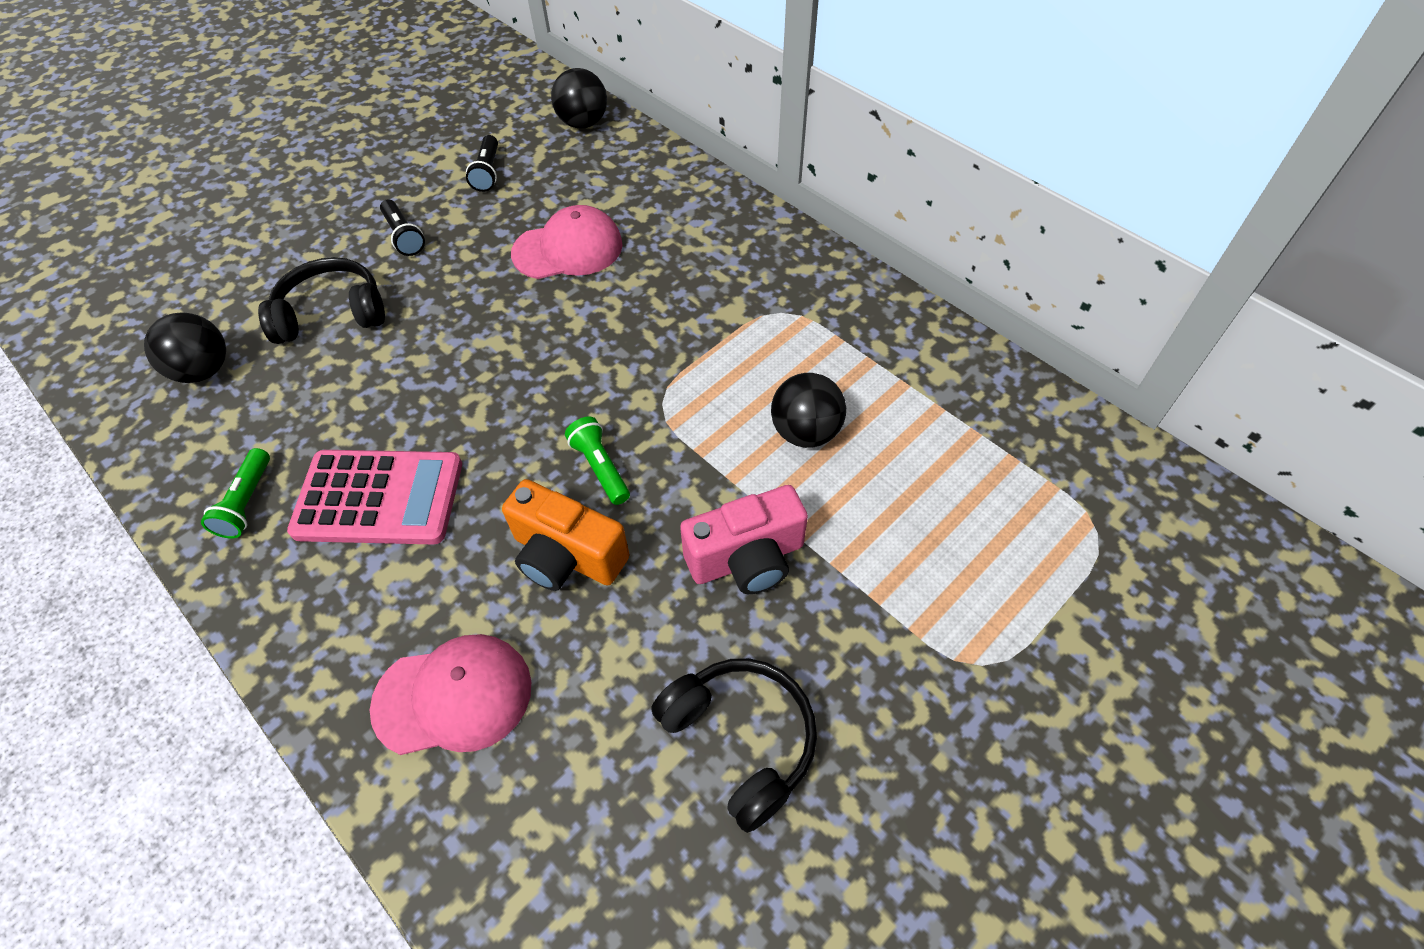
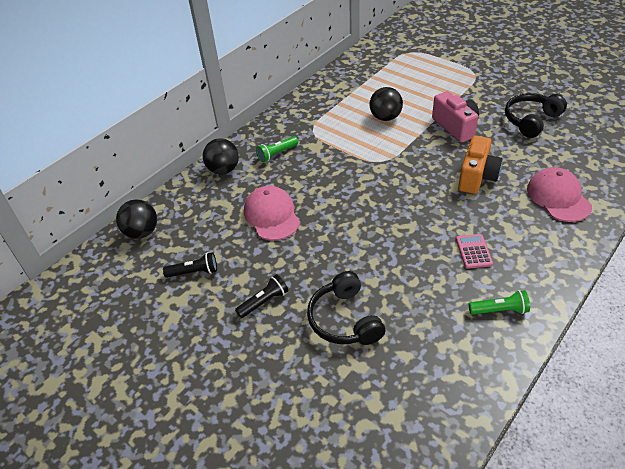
camera: 95 degrees left, 10 degrees down
(204, 370) = (410, 378): black ball -> black ball (223, 170)
(379, 498) = (473, 251): pink calculator -> pink calculator, size x0.49
(600, 467) = (425, 175): green flashlight -> green flashlight (277, 153)

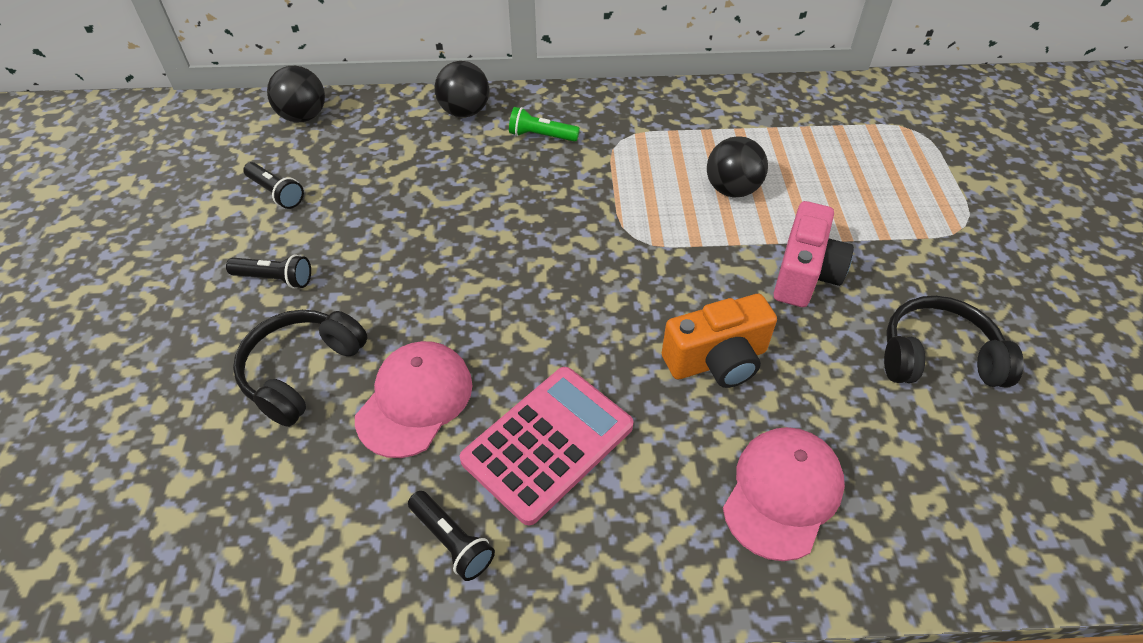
camera: 45 degrees right, 5 degrees up
(272, 215) = (425, 198): pink cap -> pink cap (415, 400)
(473, 251) = (548, 443): pink calculator -> pink calculator, size x2.02
(499, 310) = (452, 541): green flashlight -> black flashlight

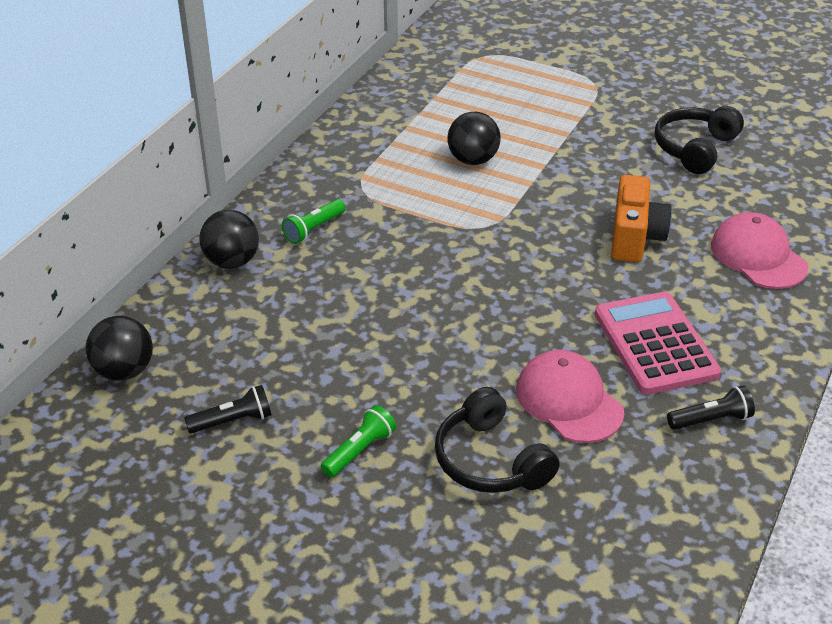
camera: 60 degrees left, 10 degrees down
(275, 279) = (359, 451): black flashlight -> green flashlight
(805, 274) = (585, 166): pink camera -> none

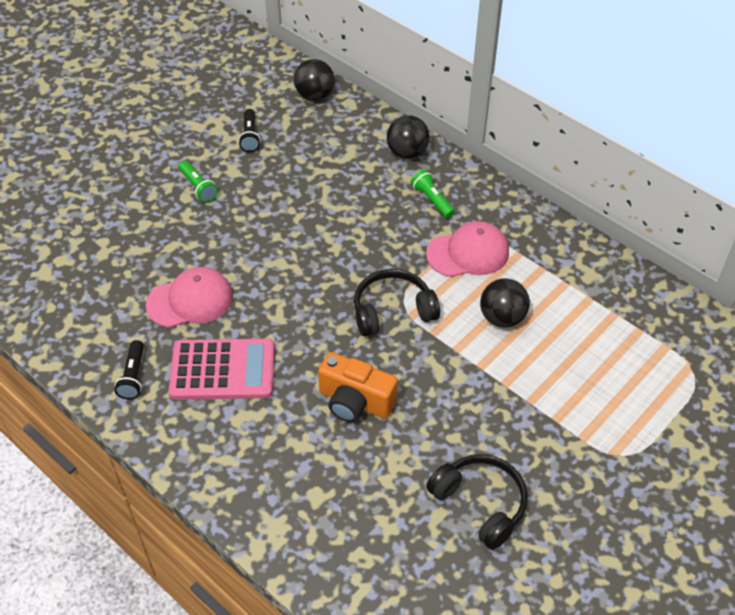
camera: 105 degrees right, 10 degrees up
(490, 460) = (159, 246): black headphones -> black headphones (392, 311)
(758, 256) = (298, 487): pink cap -> pink cap (468, 253)

